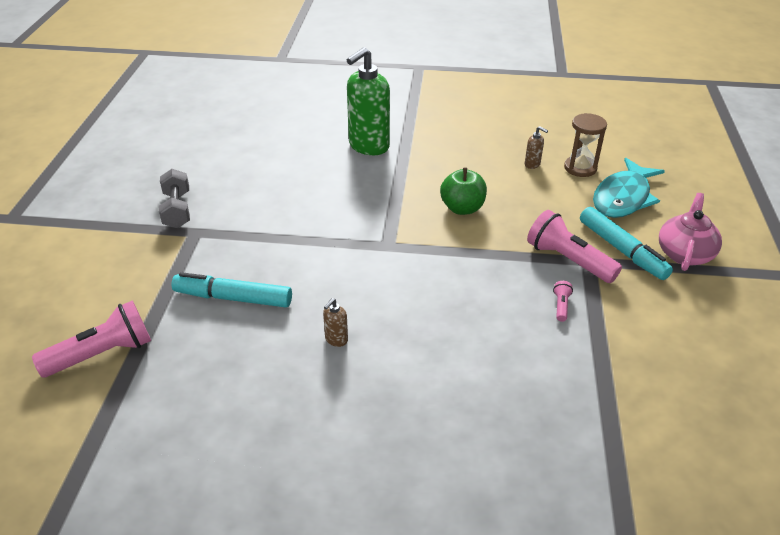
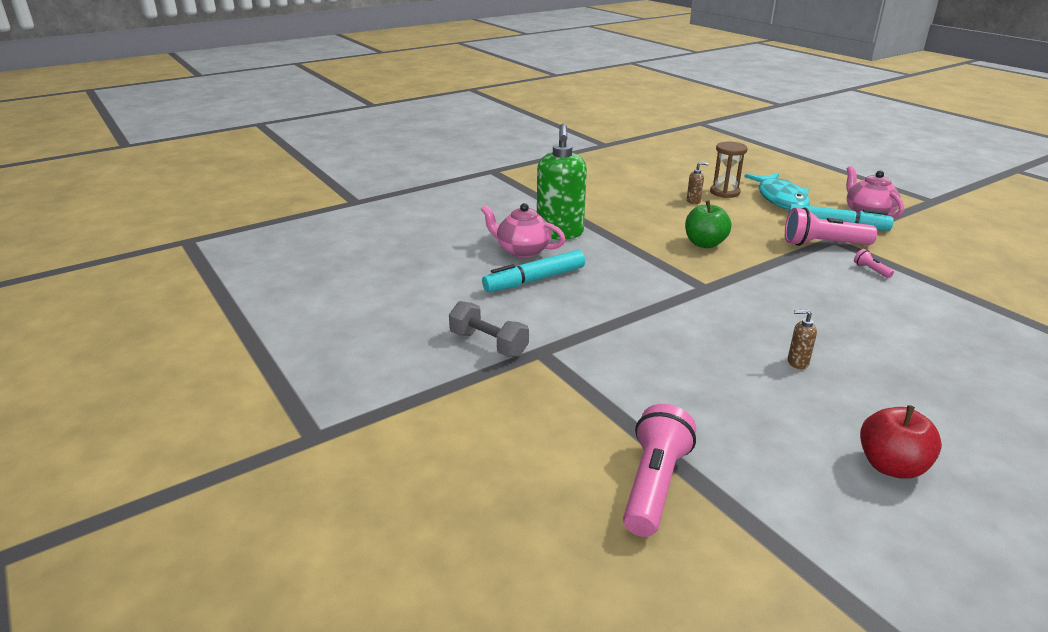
camera: 40 degrees left, 10 degrees down
(233, 298) = (671, 379): turquoise marker -> turquoise marker (534, 280)
(248, 446) = (891, 466): none -> red apple
(317, 148) = (522, 250): none -> pink teapot
(336, 340) = (797, 362): brown soap dispenser -> brown soap dispenser turned 105 degrees clockwise

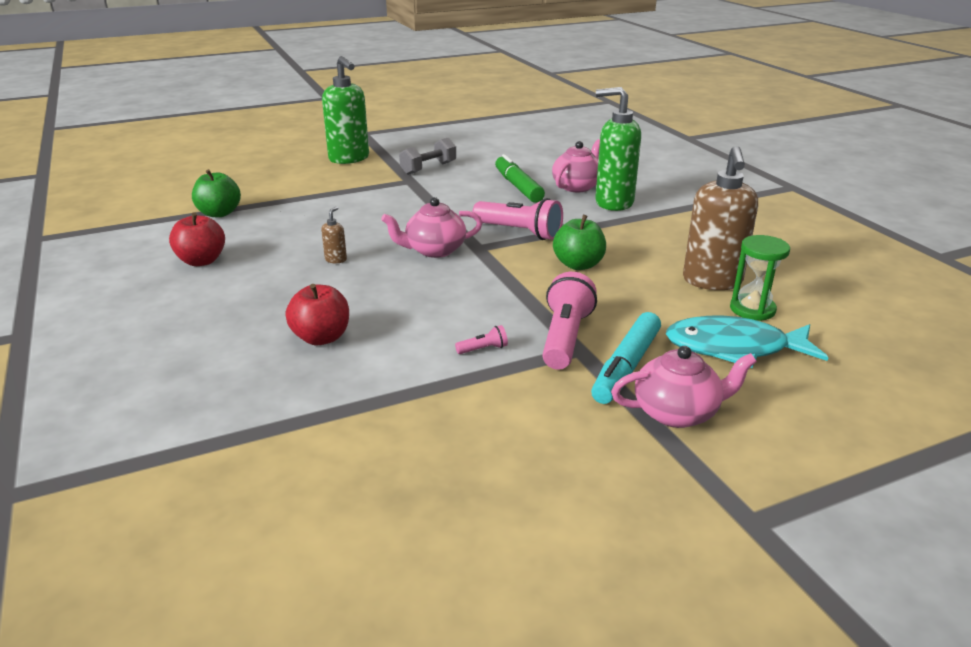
camera: 100 degrees right, 0 degrees up
(460, 424) = (349, 159): none -> green soap dispenser
(534, 280) = (518, 186): turquoise marker -> green marker
(654, 485) = (257, 195): pink flashlight -> pink flashlight (519, 232)
(693, 201) = (712, 281): brown soap dispenser -> brown soap dispenser, size x2.46
(725, 192) = (752, 309): brown hourglass -> green hourglass
(729, 309) = (434, 250): none -> pink teapot
(746, 505) = (219, 213): none -> green apple
(938, 339) = (321, 338): none -> red apple

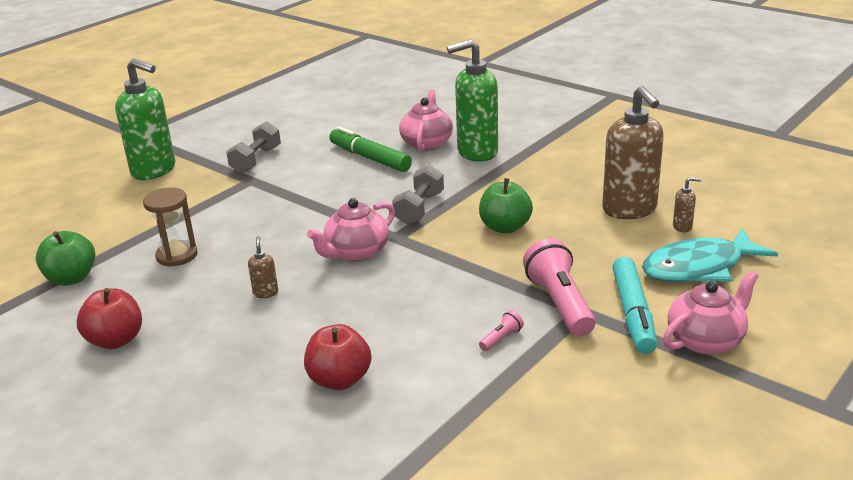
camera: 25 degrees left, 0 degrees up
(303, 217) = (177, 255): none -> brown hourglass
(519, 232) = (419, 208): pink flashlight -> grey dumbbell
(752, 309) = (682, 227): green hourglass -> brown soap dispenser

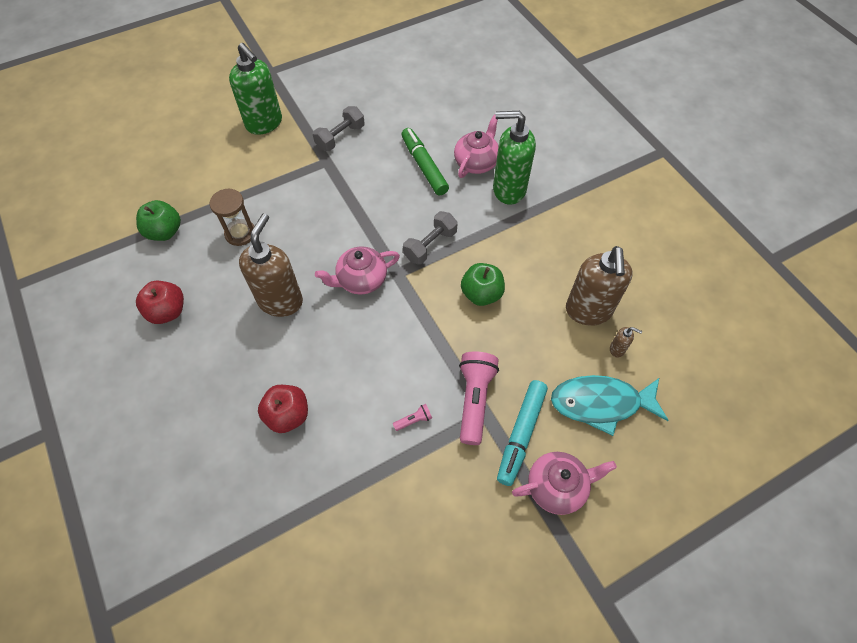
camera: 20 degrees right, 30 degrees up
(265, 293) = (280, 301): brown soap dispenser -> brown soap dispenser, size x2.46

